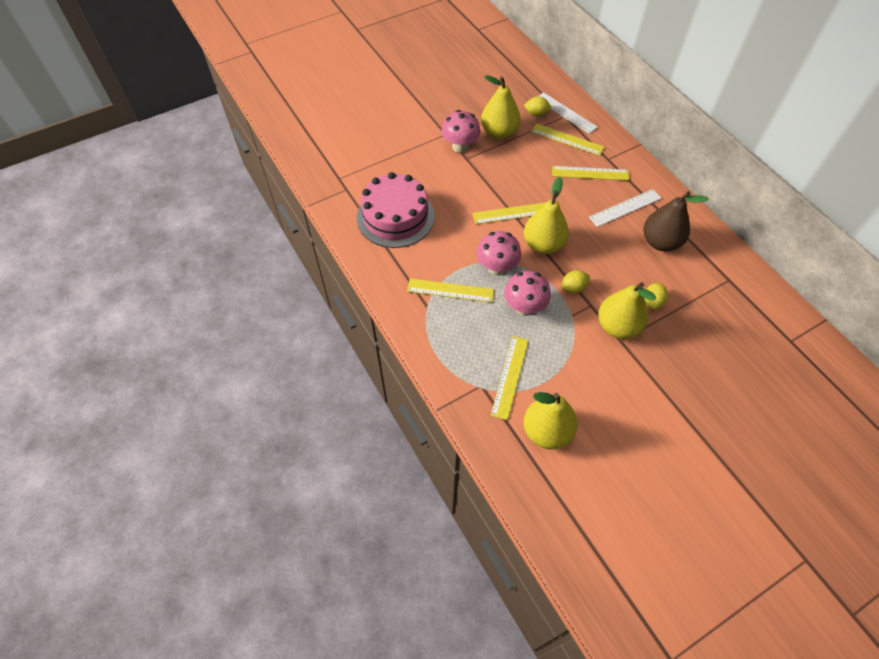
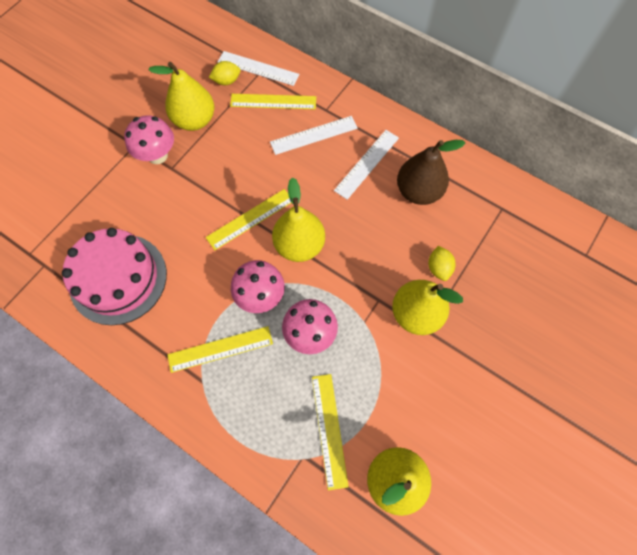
camera: 25 degrees left, 10 degrees up
(573, 288) = (352, 287): yellow lemon -> none
(590, 173) = (314, 135): yellow ruler -> white ruler

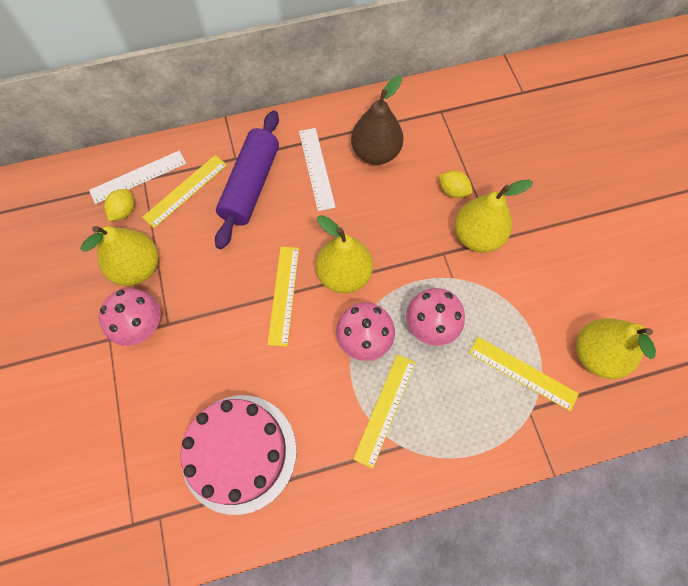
camera: 50 degrees left, 0 degrees up
(314, 135) = (250, 185): white ruler -> purple rolling pin

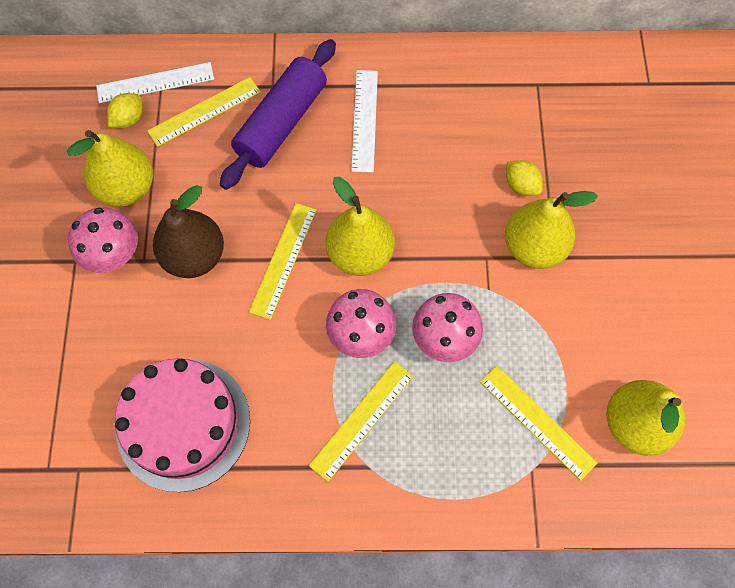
camera: 15 degrees right, 0 degrees up
(376, 153) = (441, 117): brown pear -> brown pear (194, 256)

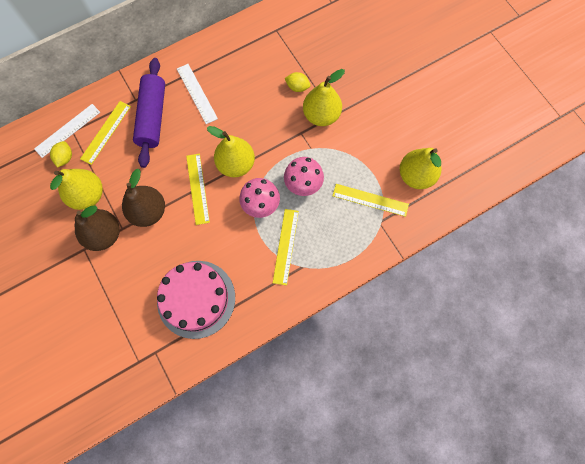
camera: 30 degrees left, 5 degrees up
(114, 256) = (104, 235): pink mushroom -> brown pear

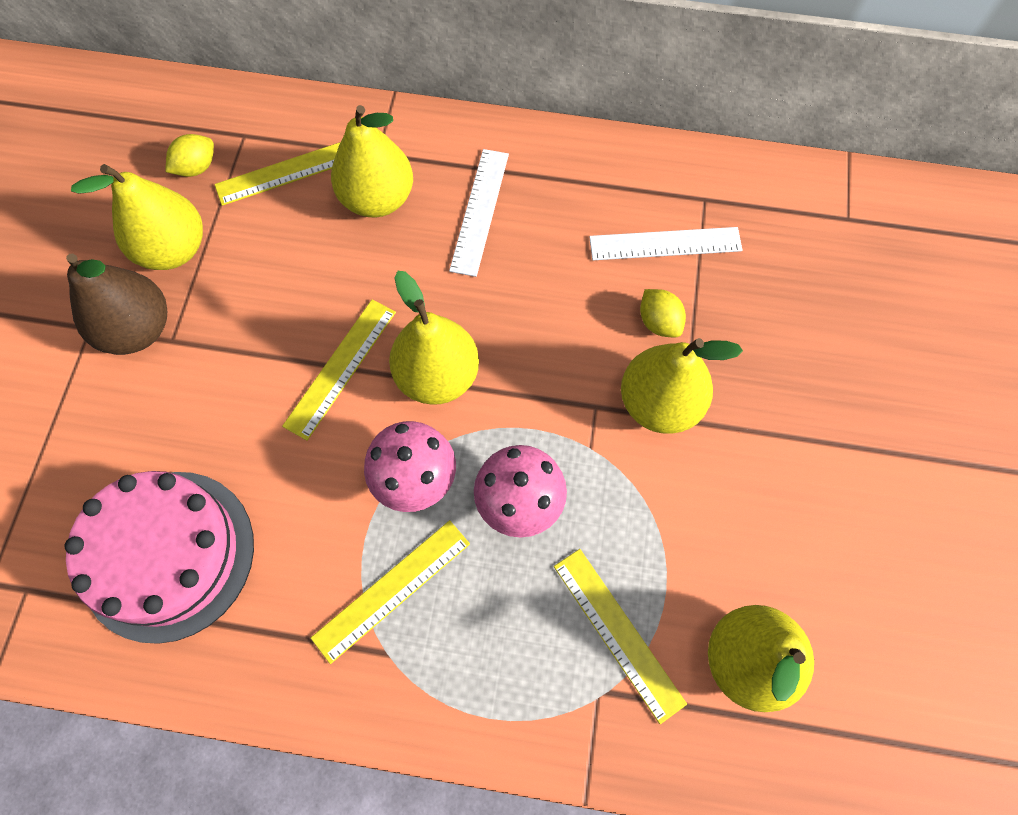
camera: 40 degrees right, 5 degrees down
(67, 130) = (238, 129): white ruler -> white ruler (665, 244)
(149, 212) = (233, 346): brown pear -> none
(152, 117) = (377, 199): purple rolling pin -> yellow pear

